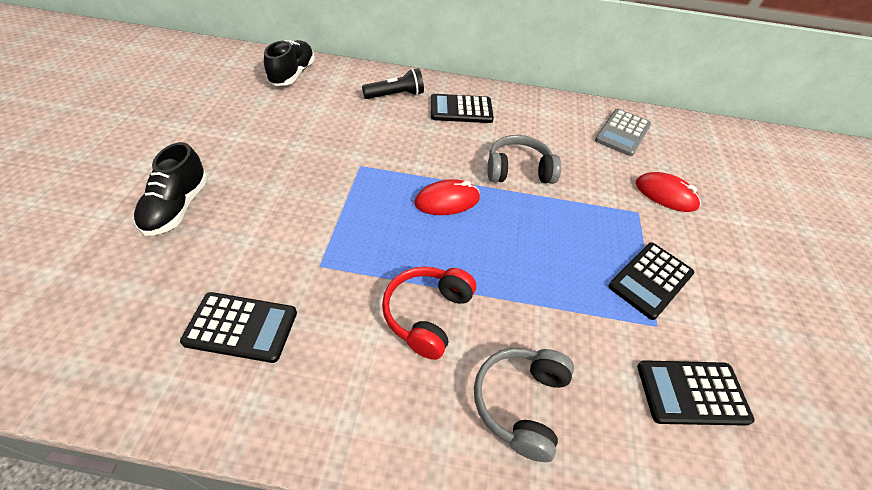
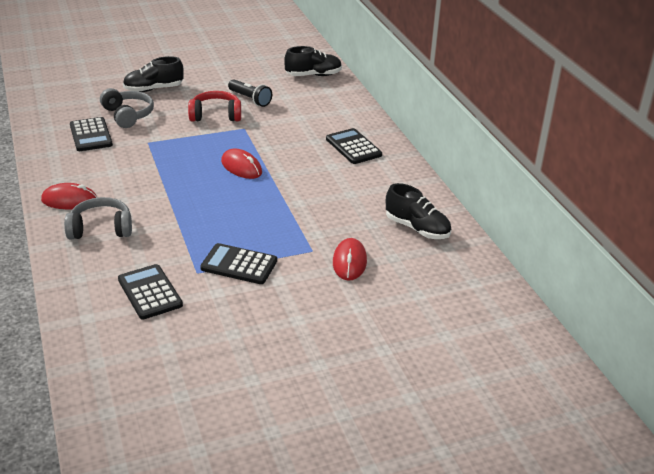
camera: 65 degrees right, 15 degrees down
(396, 95) = (338, 117): black flashlight -> black flashlight (250, 99)
(420, 422) = (69, 200): none -> red mouse
(427, 314) = (139, 185): red headphones -> red headphones (215, 115)
(518, 170) = (305, 187): grey headphones -> grey headphones (128, 115)
(622, 133) = (417, 228): grey calculator -> black shoe

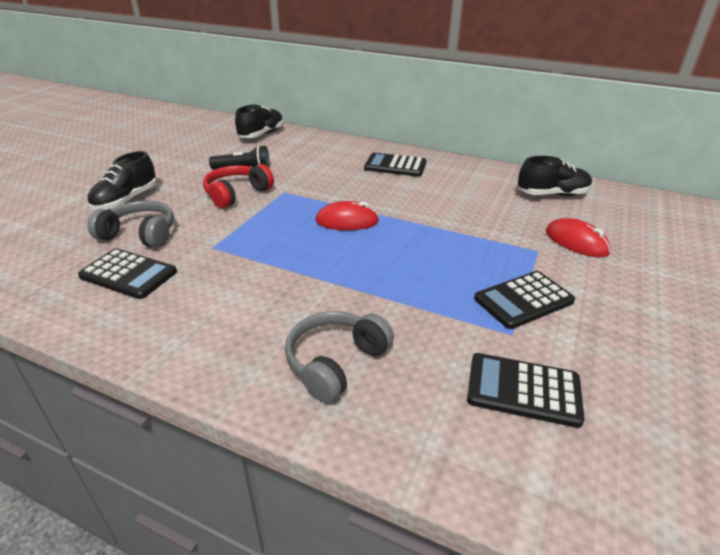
camera: 45 degrees left, 0 degrees up
(69, 200) = (235, 358): red mouse -> none

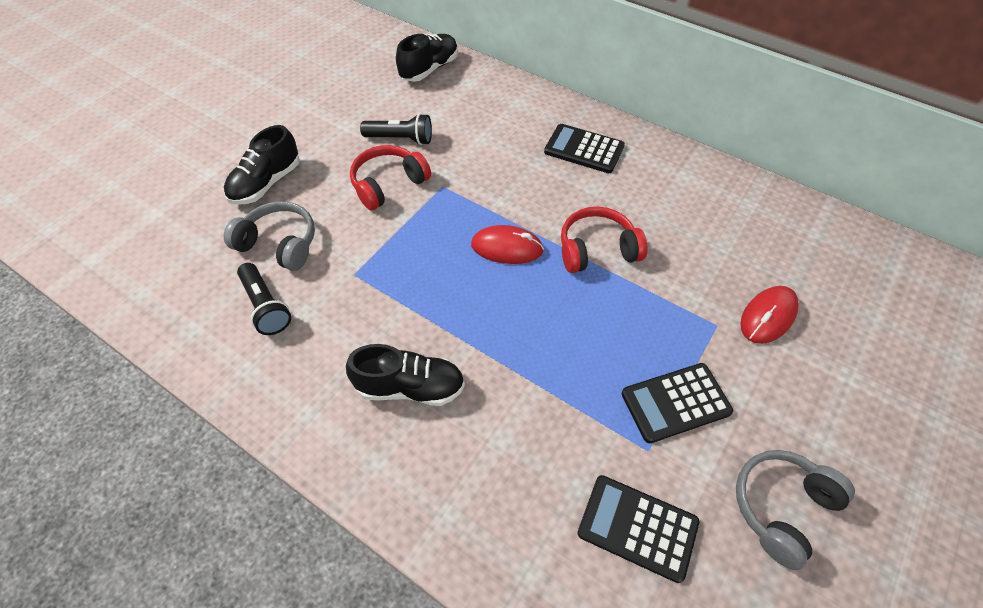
camera: 10 degrees right, 20 degrees up
(128, 274) = (266, 306): black calculator -> black flashlight
(336, 362) = (459, 462): grey headphones -> grey headphones (782, 507)
(423, 216) = (597, 249): none -> red headphones
(552, 194) = (767, 226): black shoe -> black shoe (410, 387)
(576, 242) = (768, 316): red mouse -> red mouse turned 75 degrees clockwise

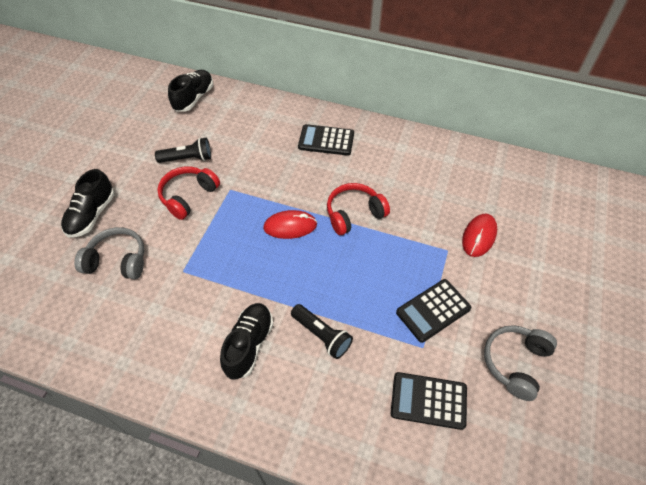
camera: 15 degrees left, 0 degrees up
(266, 306) = (122, 311): black flashlight -> black flashlight (322, 335)
(410, 387) = (249, 344): black shoe -> black shoe turned 60 degrees counterclockwise

